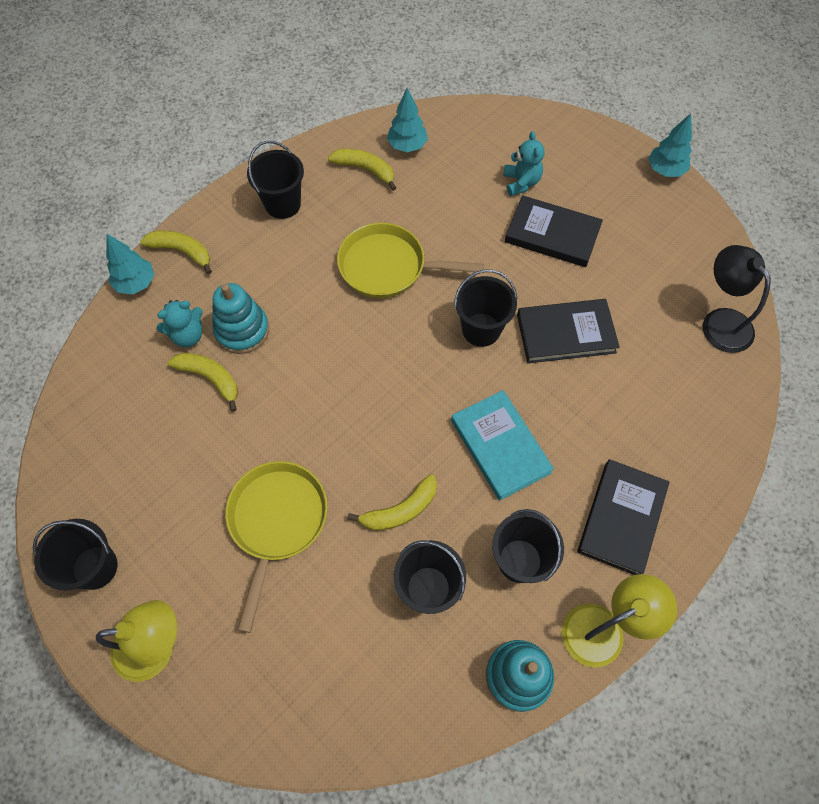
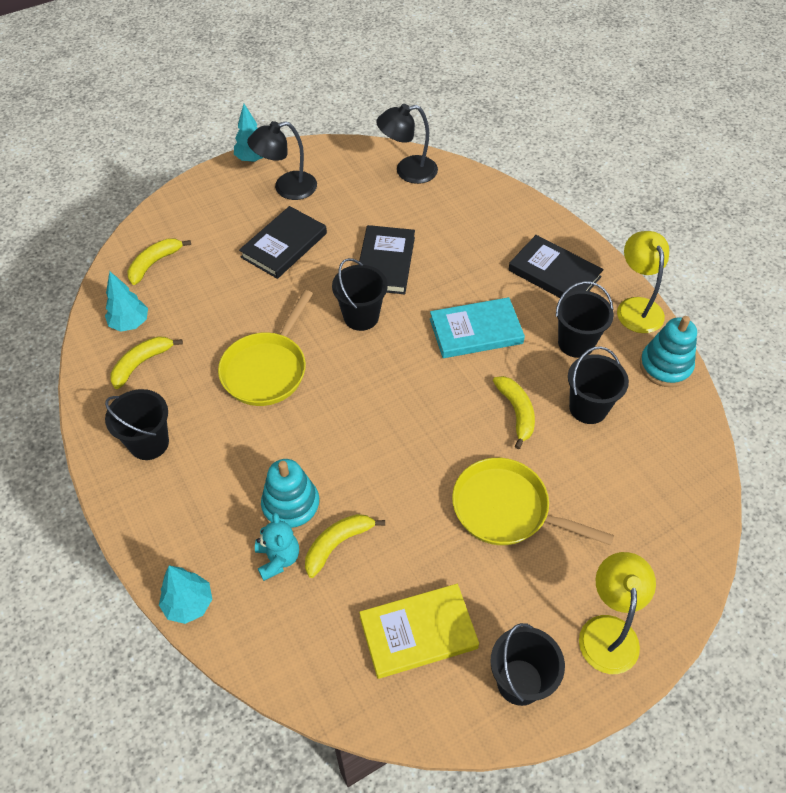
camera: 75 degrees left, 10 degrees down
(132, 467) = (418, 633): none -> yellow book
(182, 252) = (166, 550): yellow banana -> yellow banana (154, 263)
(521, 182) = (218, 251): turquoise teddy bear -> none
(635, 213) = (287, 188): none -> black lamp

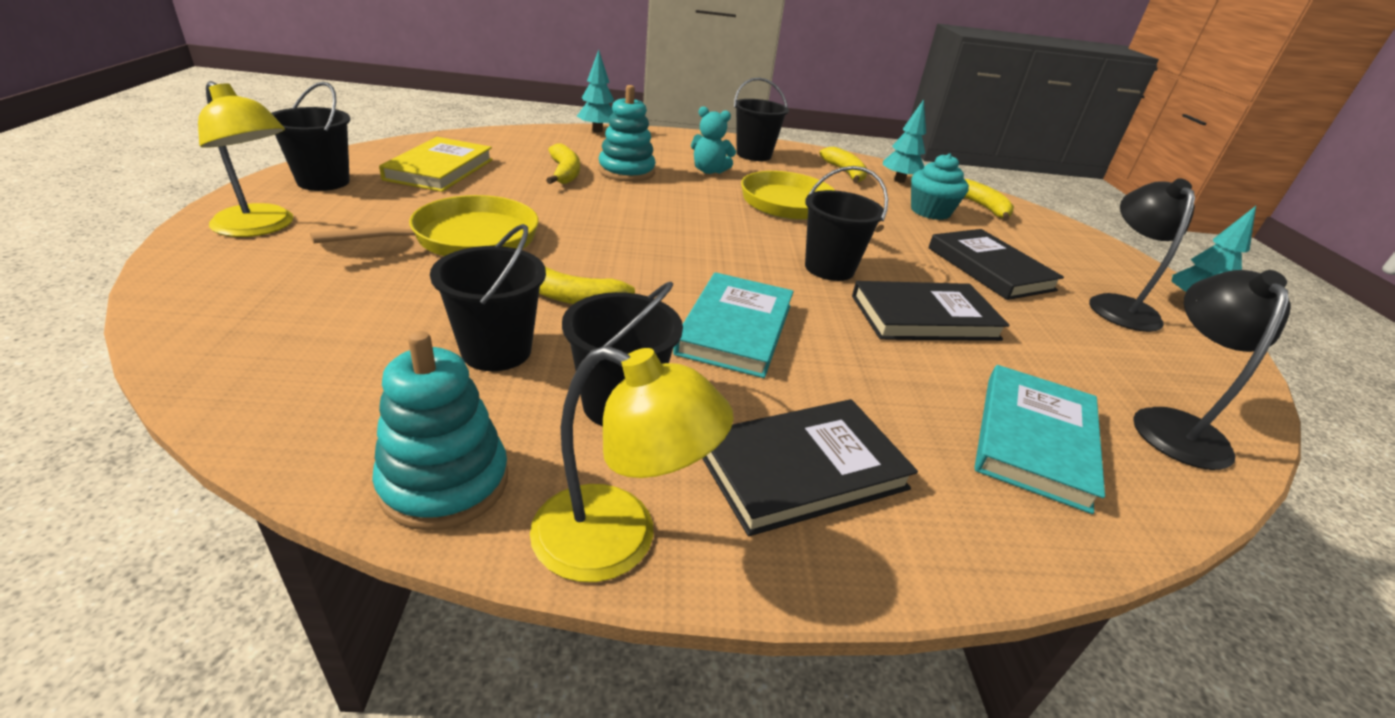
camera: 115 degrees right, 20 degrees down
(197, 290) = (930, 211): none -> turquoise cupcake
(278, 559) = (587, 156): turquoise teddy bear -> turquoise teddy bear (709, 171)
(385, 263) = (924, 317): black book -> black book turned 45 degrees counterclockwise
(464, 212) = (1034, 439): none -> turquoise book

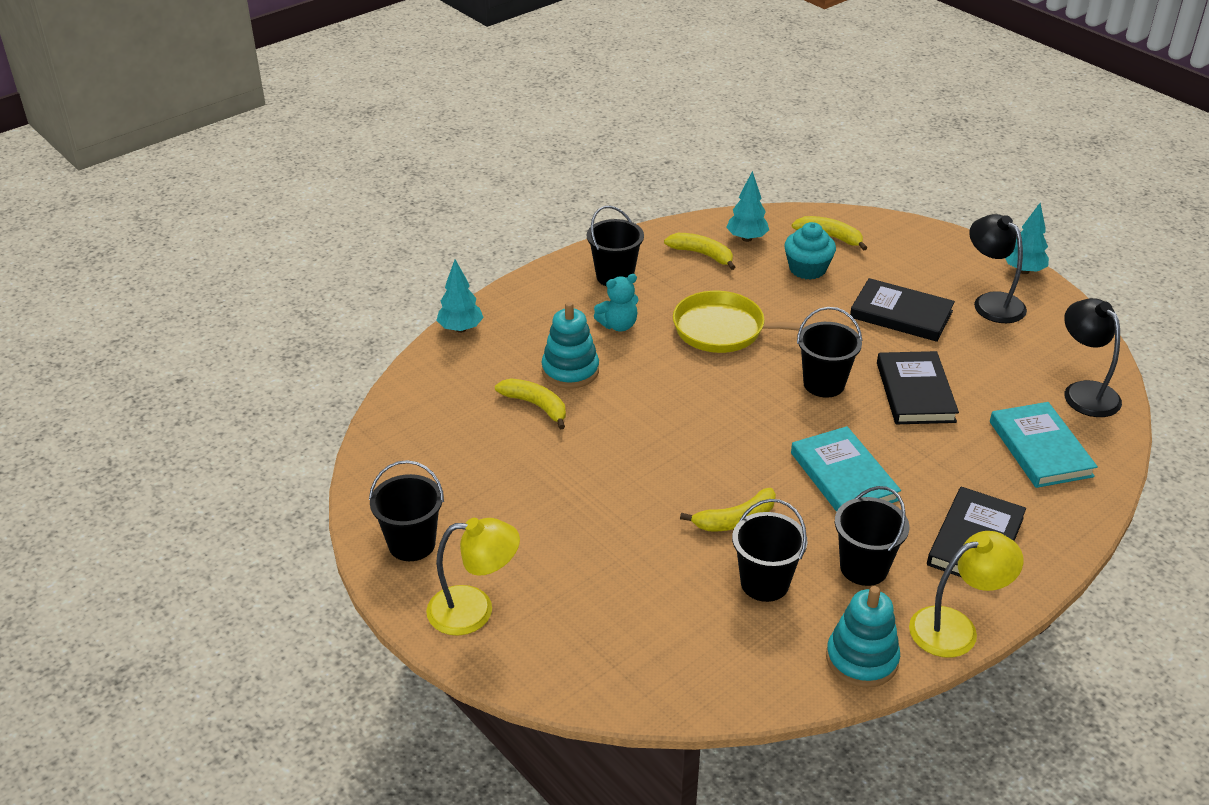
camera: 35 degrees left, 5 degrees up
(440, 169) = (453, 469): yellow book -> none
(467, 239) = (604, 521): yellow pan -> none
(924, 317) = (915, 392): black book -> black book turned 45 degrees counterclockwise

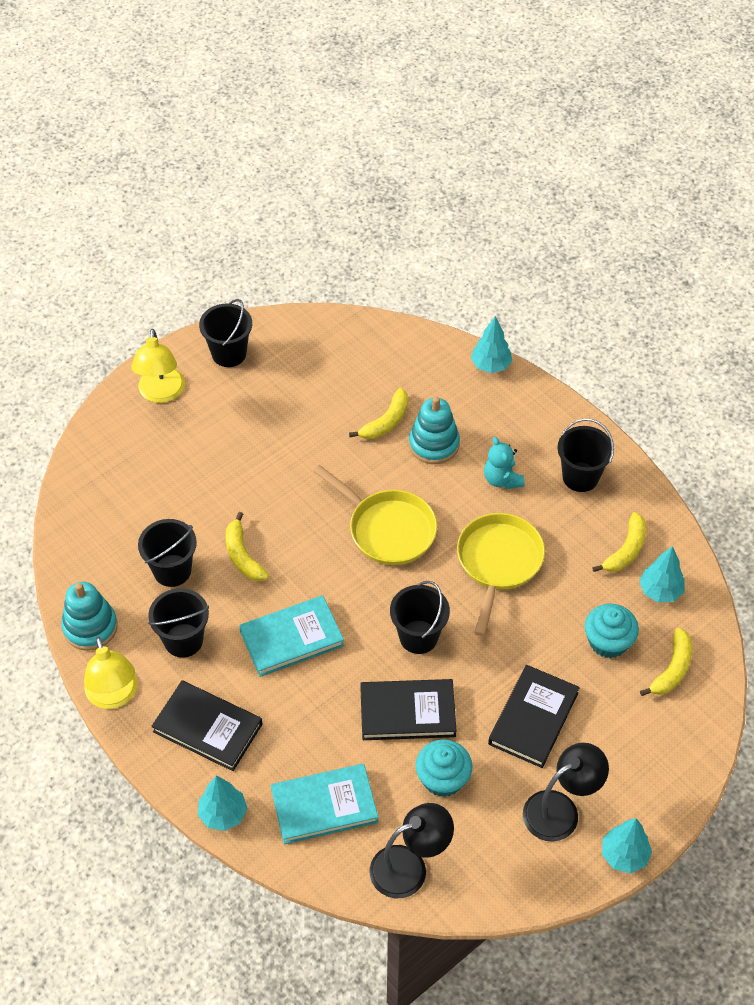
camera: 90 degrees right, 15 degrees up
(688, 405) = (388, 529): none -> yellow pan
(983, 370) = (443, 778): none -> turquoise cupcake
(1077, 524) = (223, 814): none -> turquoise tree

